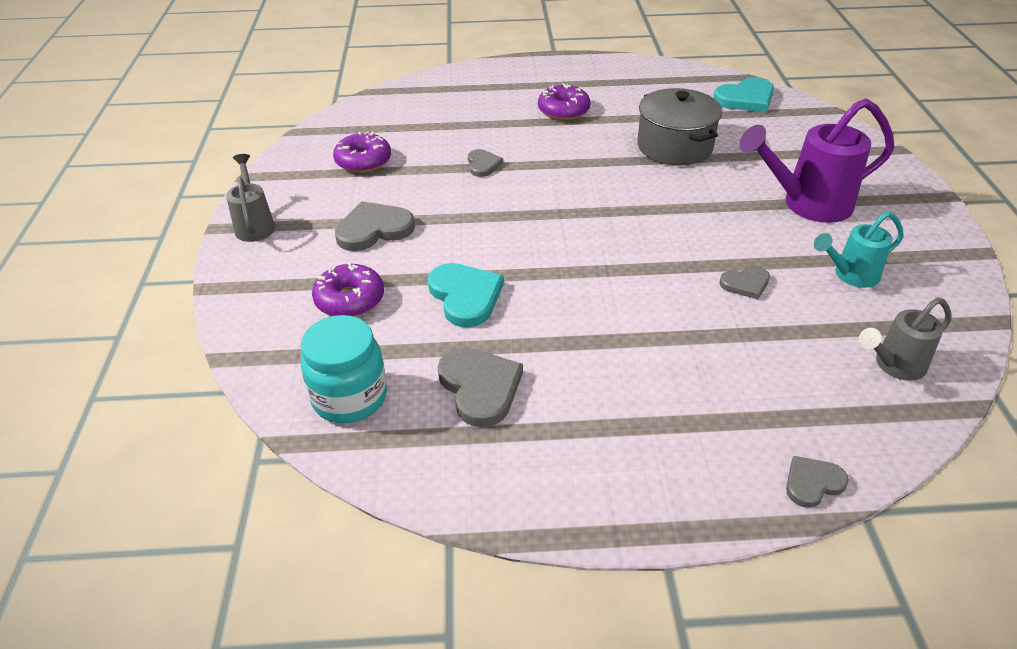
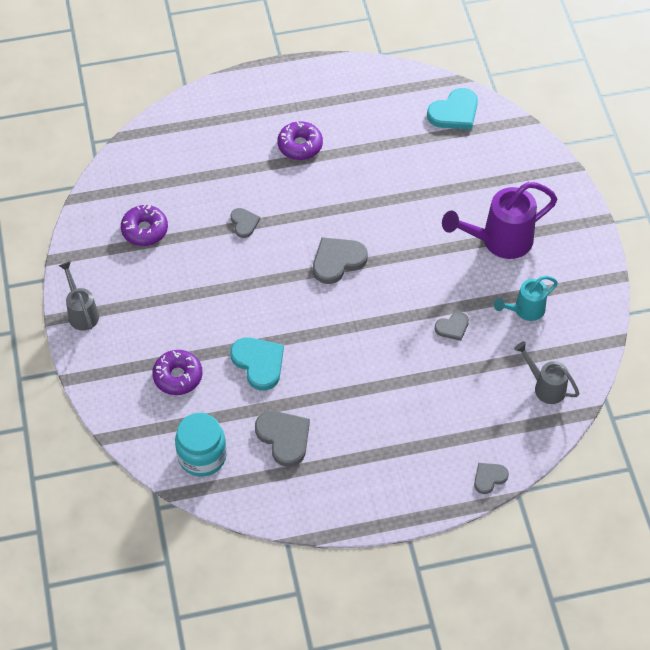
camera: 10 degrees left, 15 degrees up
(374, 229) = (175, 306): grey heart -> grey heart (337, 261)
(674, 146) = (397, 183): grey pot -> none
(893, 366) = (545, 386): grey watering can -> grey watering can turned 75 degrees clockwise

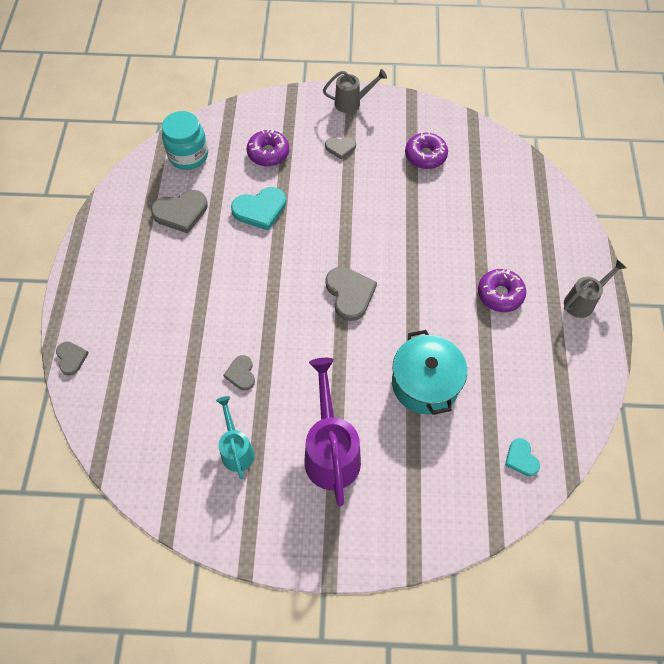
camera: 105 degrees right, 5 degrees up
(244, 223) = (414, 229): grey heart -> grey heart (340, 148)
(411, 186) = (425, 383): none -> turquoise pot
(454, 112) = (521, 458): turquoise heart -> turquoise heart, size x0.59
(545, 386) = (142, 439): grey watering can -> grey watering can (583, 301)

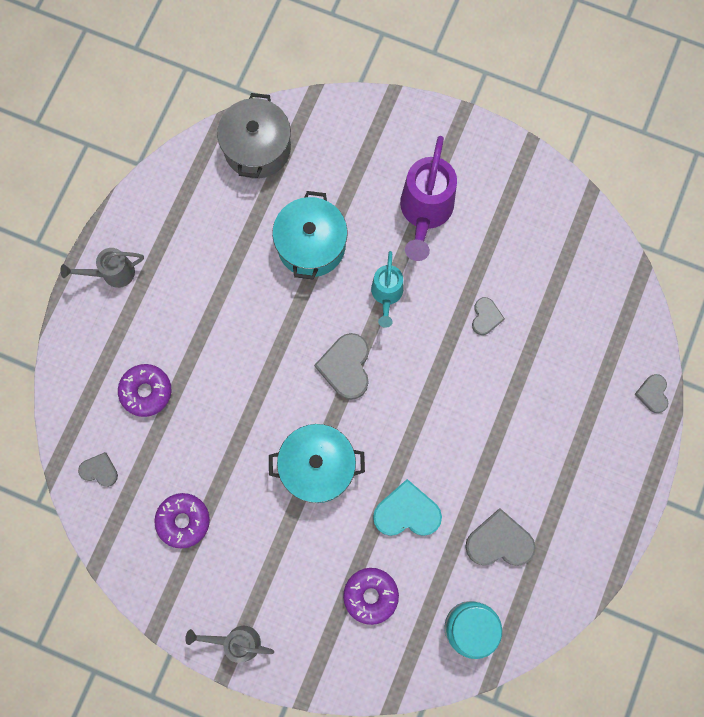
camera: 160 degrees left, 15 degrees up
(236, 449) = (510, 244): turquoise watering can -> turquoise watering can (386, 295)
(340, 148) = (280, 571): grey heart -> grey heart (99, 470)
(342, 217) = (317, 467): none -> turquoise pot
(500, 294) = (191, 311): purple donut -> purple donut (146, 391)
(521, 458) = (257, 148): turquoise heart -> grey pot

